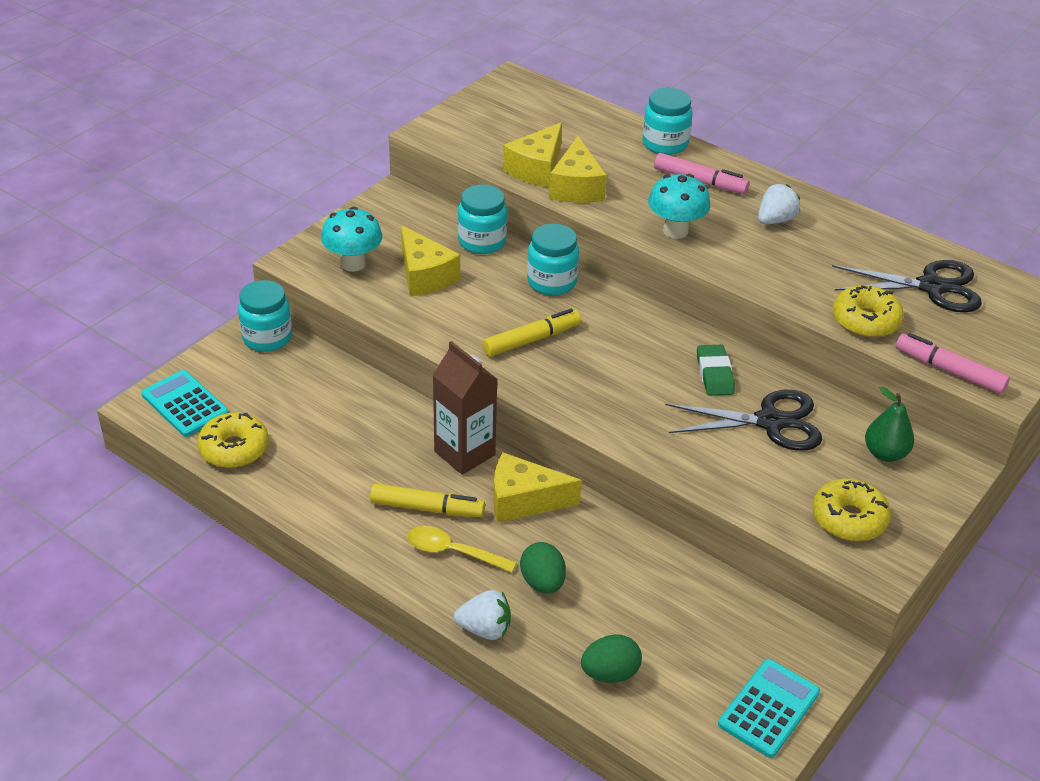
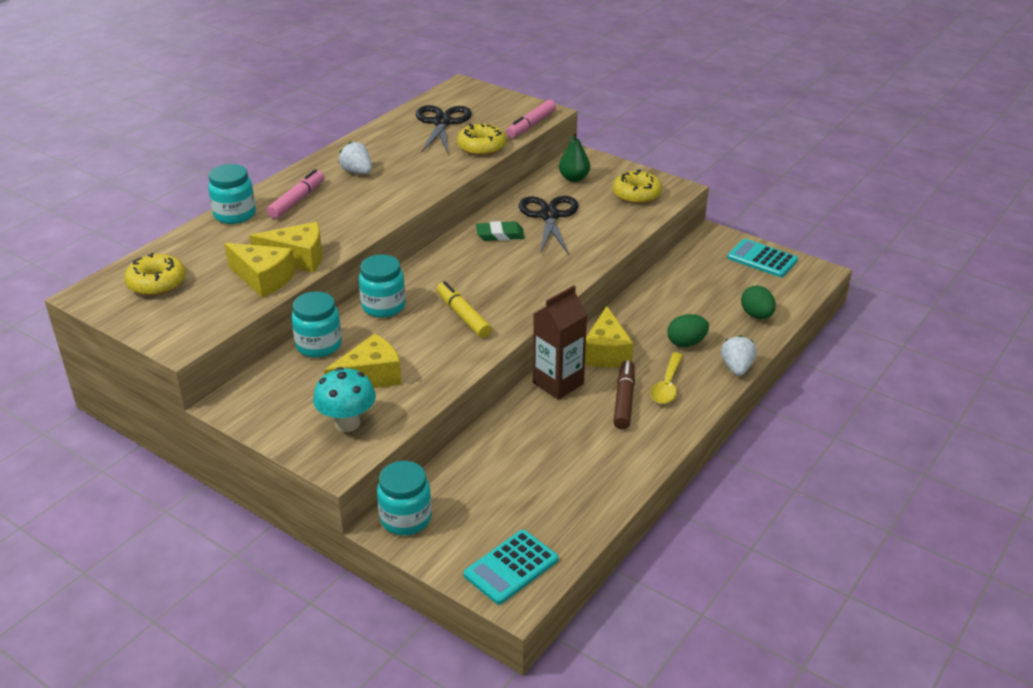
camera: 90 degrees left, 5 degrees down
(234, 449) = (571, 522): yellow donut -> yellow donut (157, 283)
(426, 508) = (624, 401): yellow marker -> brown marker
(675, 231) = (368, 213): turquoise mushroom -> none

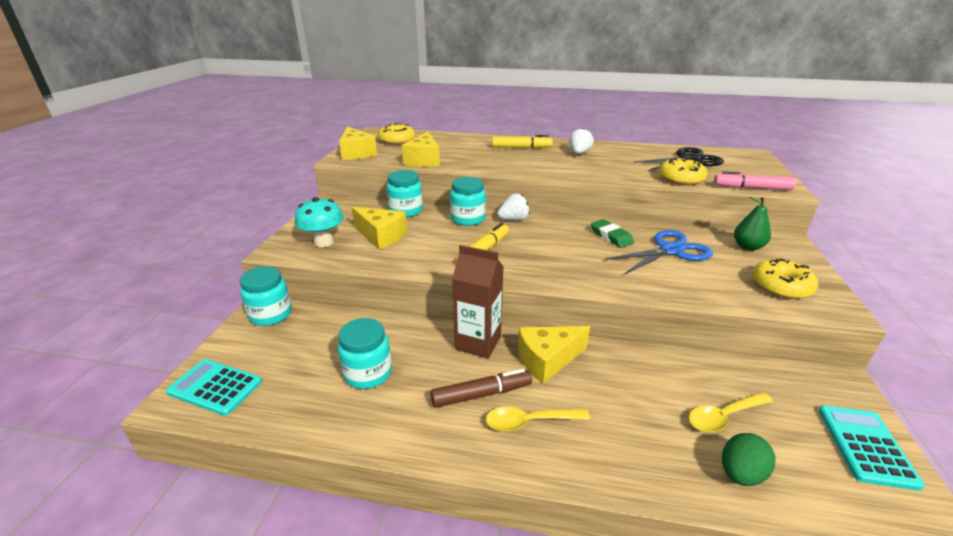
camera: 65 degrees right, 5 degrees down
(235, 214) = (486, 139): turquoise jar -> turquoise jar (368, 373)
(297, 201) = (521, 147): pink marker -> yellow marker
(297, 258) = (455, 162): yellow cheese -> yellow cheese (356, 153)
(549, 216) = (671, 250): black scissors -> blue scissors
(686, 343) = (617, 417): green egg -> none
(711, 298) = (723, 417): none -> yellow spoon
(737, 368) = (613, 481): white strawberry -> white strawberry (514, 220)

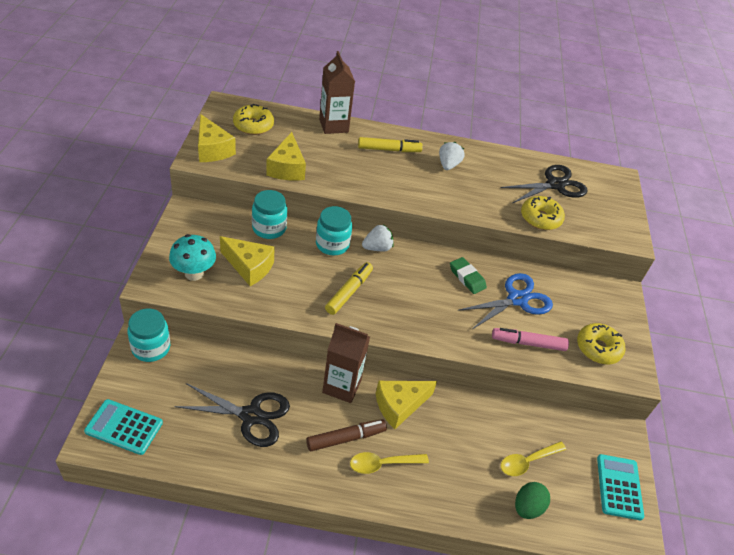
camera: 10 degrees left, 15 degrees up
(368, 373) = (251, 416): turquoise jar -> black scissors
(470, 138) = (333, 125): none -> brown carton
(747, 247) = (585, 297): green pear -> none
(752, 188) = (602, 237): pink marker -> pink marker (528, 343)

